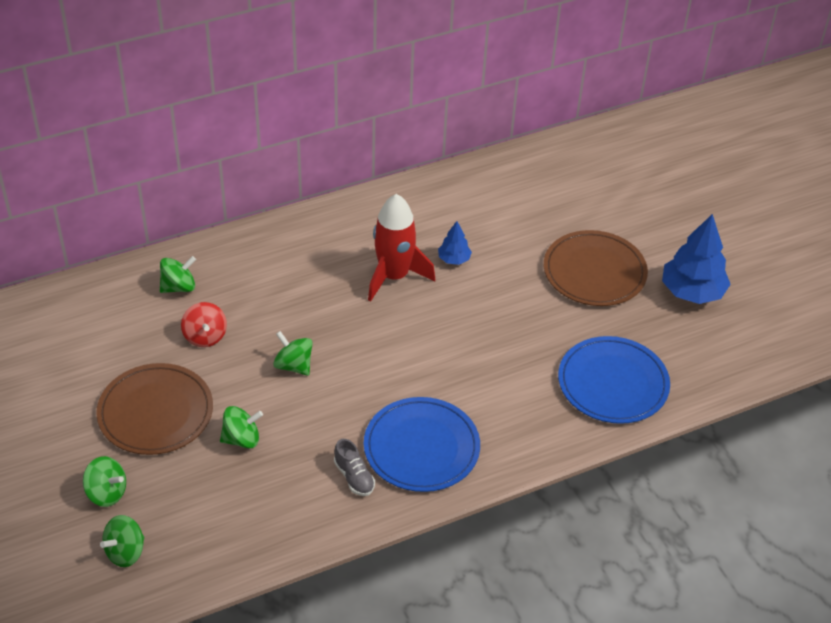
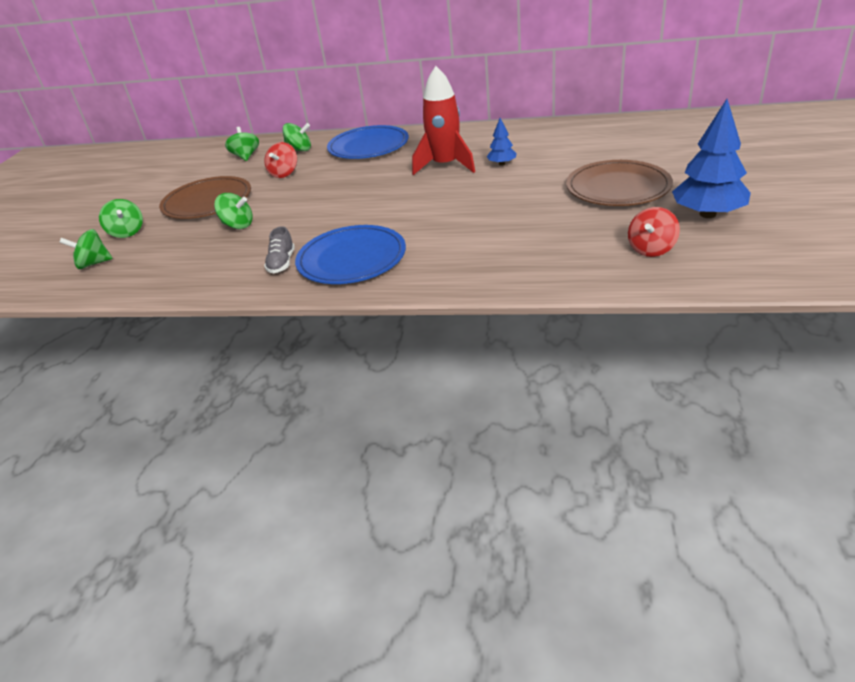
camera: 40 degrees right, 10 degrees down
(293, 365) = (319, 196): green spinning top -> green spinning top (246, 156)
(613, 383) = (564, 257): blue plate -> blue plate (368, 146)
(675, 351) = (651, 249): none -> red spinning top

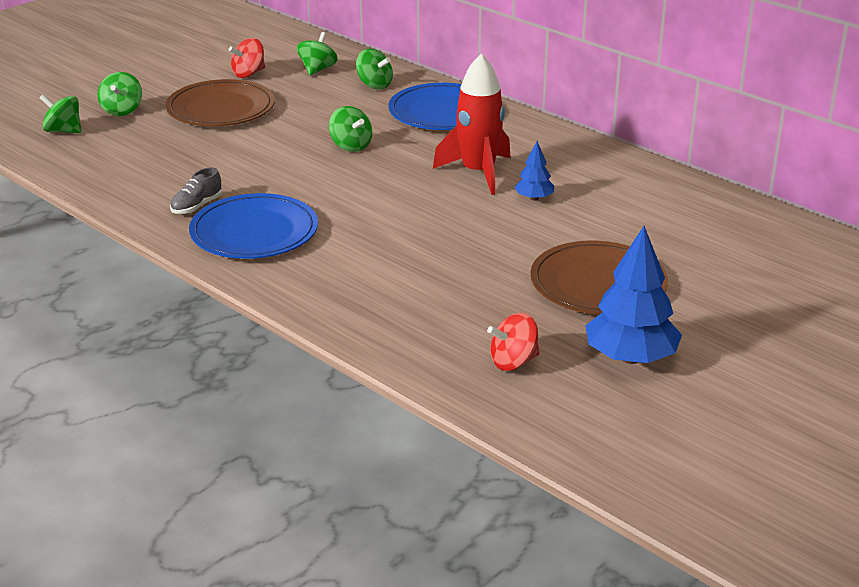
camera: 30 degrees right, 5 degrees down
(238, 225) = (212, 148): green spinning top -> green spinning top (351, 146)
(284, 173) = (323, 108): red spinning top -> red spinning top (248, 74)

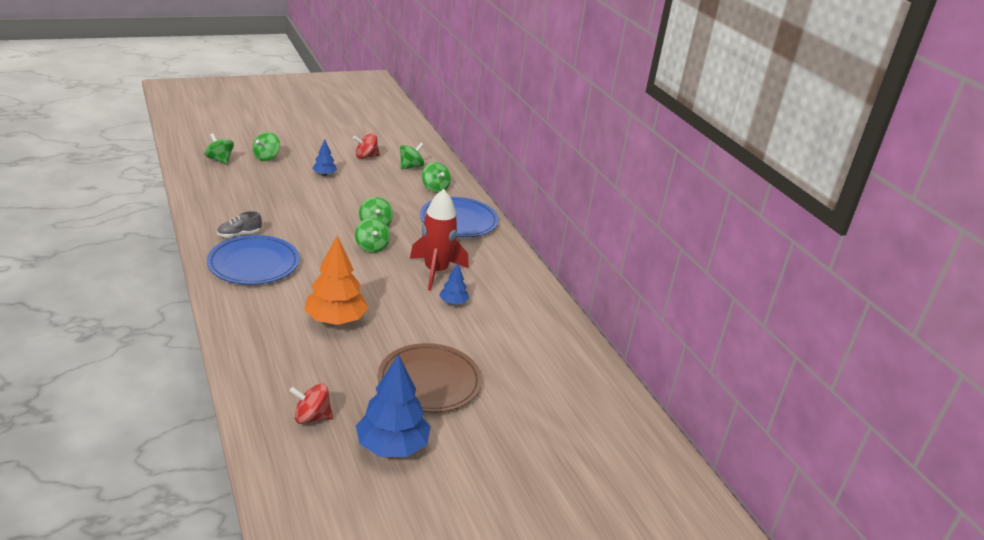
camera: 20 degrees right, 0 degrees up
(221, 108) = (324, 174): brown plate -> blue tree
(375, 170) = (372, 247): none -> green spinning top
(424, 259) = (335, 320): none -> orange tree

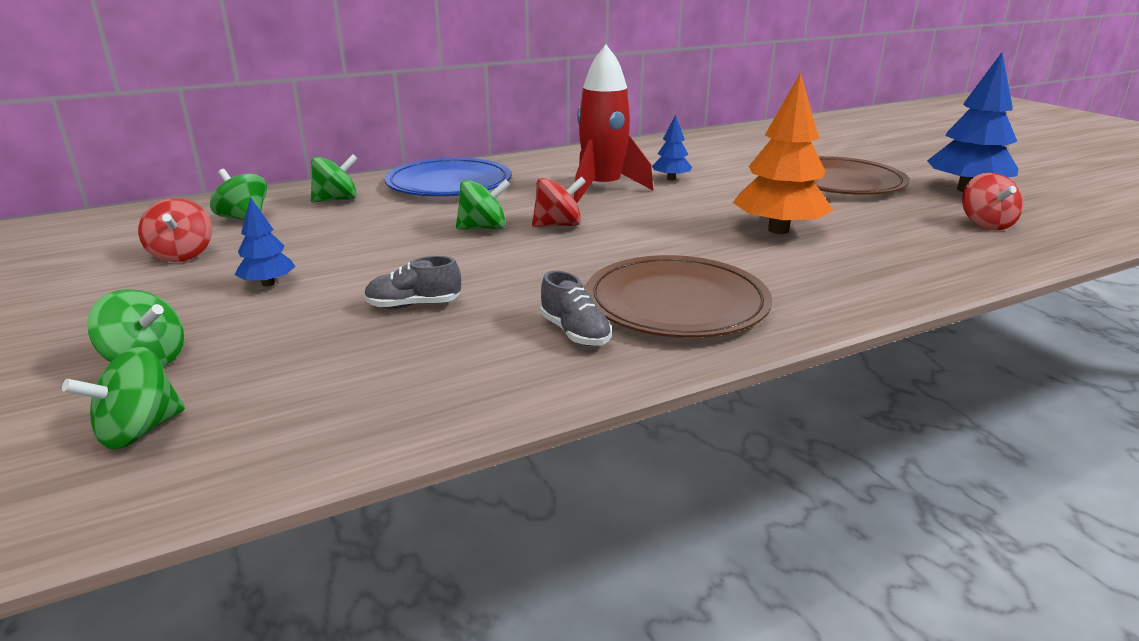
camera: 90 degrees left, 5 degrees down
(253, 263) = (676, 303): blue plate -> brown plate
(286, 203) = (413, 305): none -> grey shoe
(372, 247) = (558, 225): green spinning top -> red spinning top

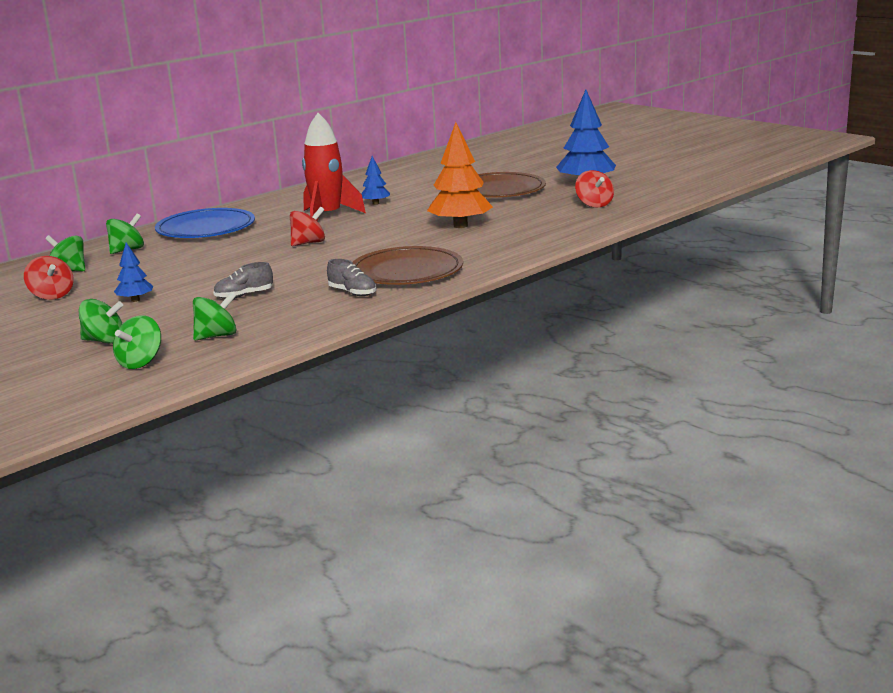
camera: 15 degrees left, 5 degrees down
(483, 228) = (256, 252): green spinning top -> green spinning top (216, 336)

